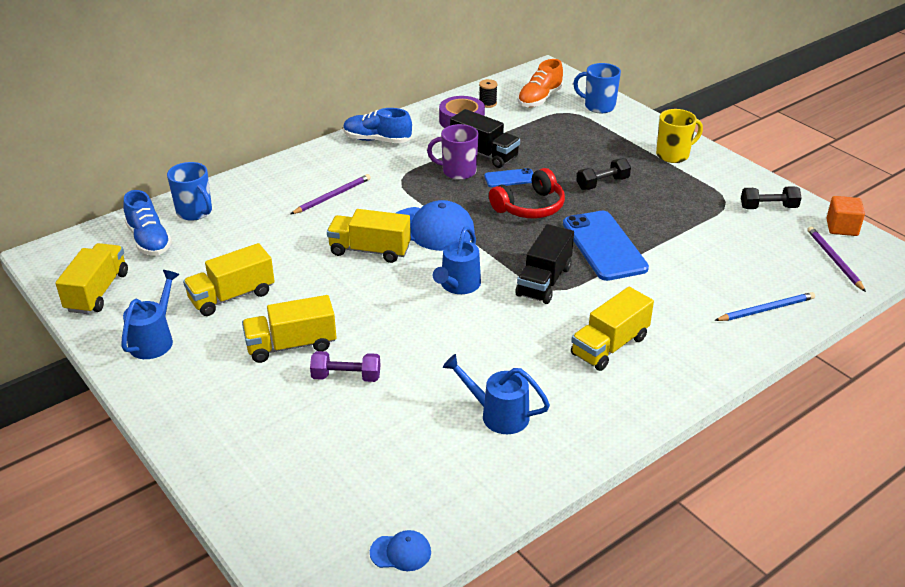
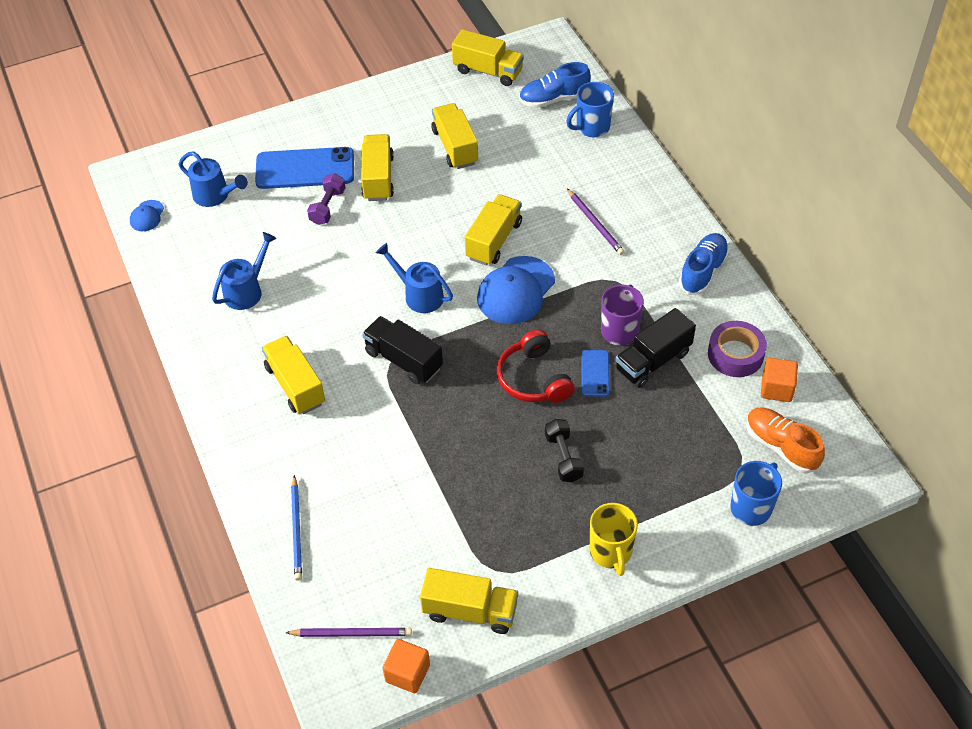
camera: 105 degrees right, 15 degrees up
(154, 339) = (415, 103): blue watering can -> blue watering can (215, 196)
(487, 103) = (776, 389): black spool -> orange cube
(604, 246) = (445, 424): blue phone -> blue phone (305, 169)
(768, 207) = (470, 611): black dumbbell -> yellow truck

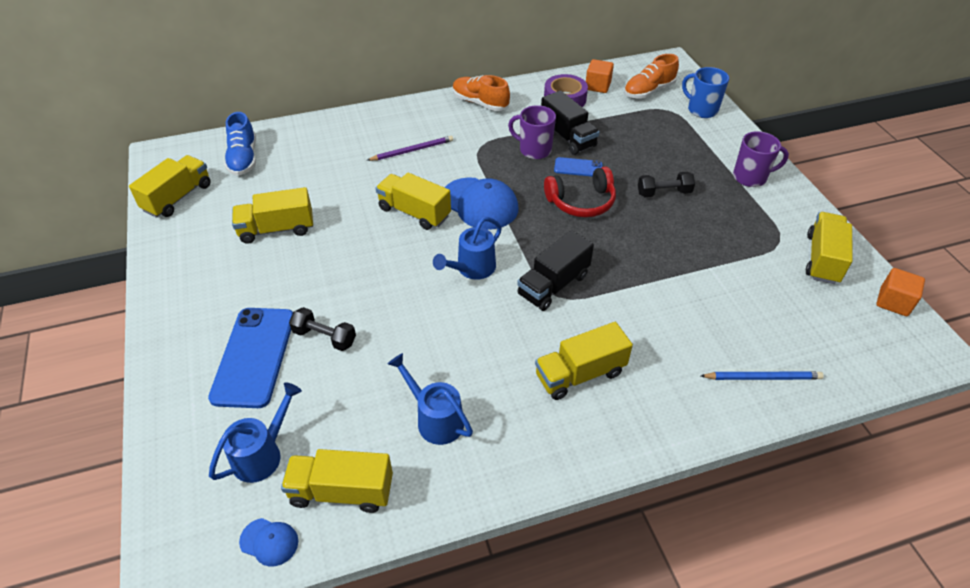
camera: 85 degrees left, 5 degrees down
(327, 207) = (324, 337): purple dumbbell -> black dumbbell
(352, 633) = (866, 338): purple pencil -> none
(378, 178) = (297, 291): yellow truck -> yellow truck (341, 491)
(592, 127) = (293, 140): blue mug -> none
(611, 552) = (751, 177): yellow mug -> purple mug
(703, 271) = (480, 103): blue shoe -> orange shoe

